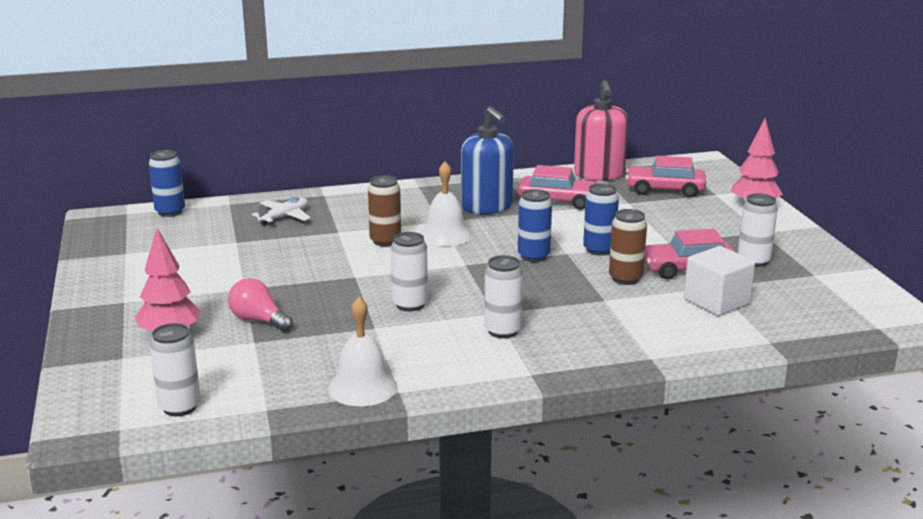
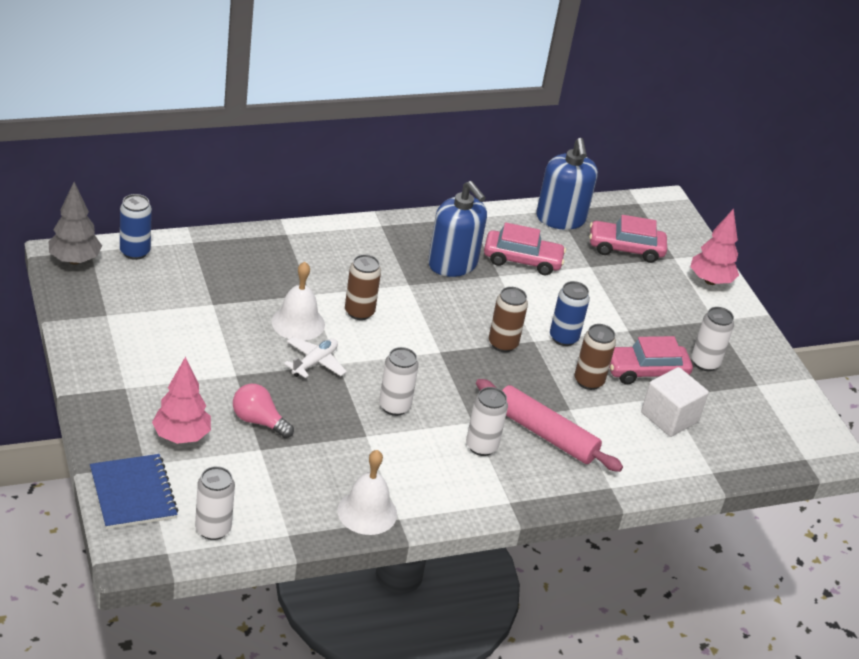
camera: 10 degrees left, 15 degrees up
(99, 381) = (133, 493): none -> blue notebook
(108, 219) = (74, 260): none -> grey tree
(284, 217) = (253, 268): white plane -> white plane (314, 362)
(445, 235) = (416, 306): white bell -> white bell (298, 323)
(533, 256) = (503, 344): blue can -> brown can
(575, 319) = (545, 434): none -> pink rolling pin
(599, 174) = (560, 218): pink soap dispenser -> blue soap dispenser

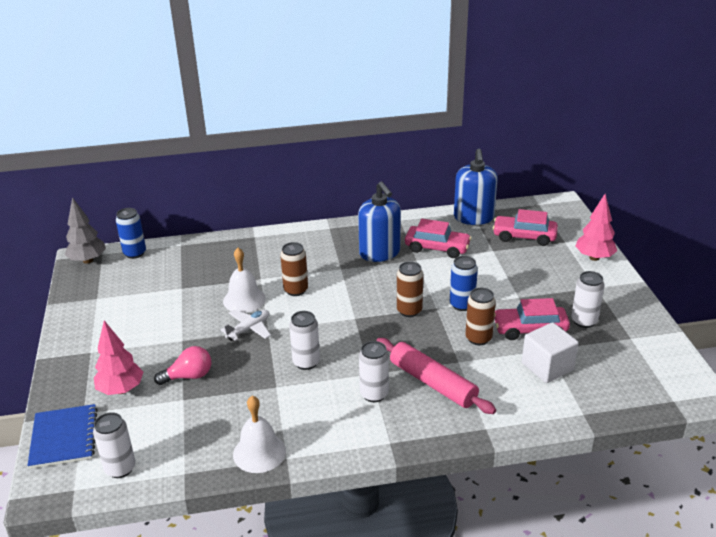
camera: 15 degrees right, 5 degrees down
(258, 421) = (189, 376): pink light bulb -> pink light bulb turned 120 degrees clockwise

